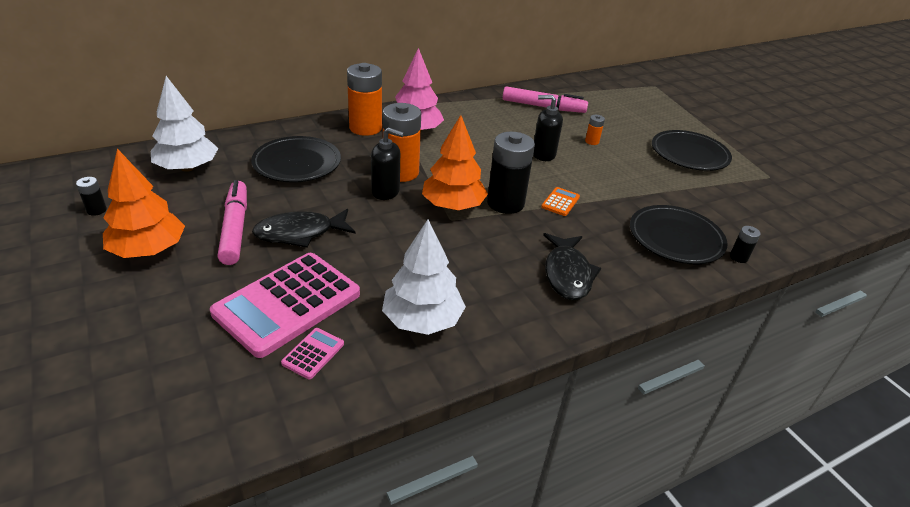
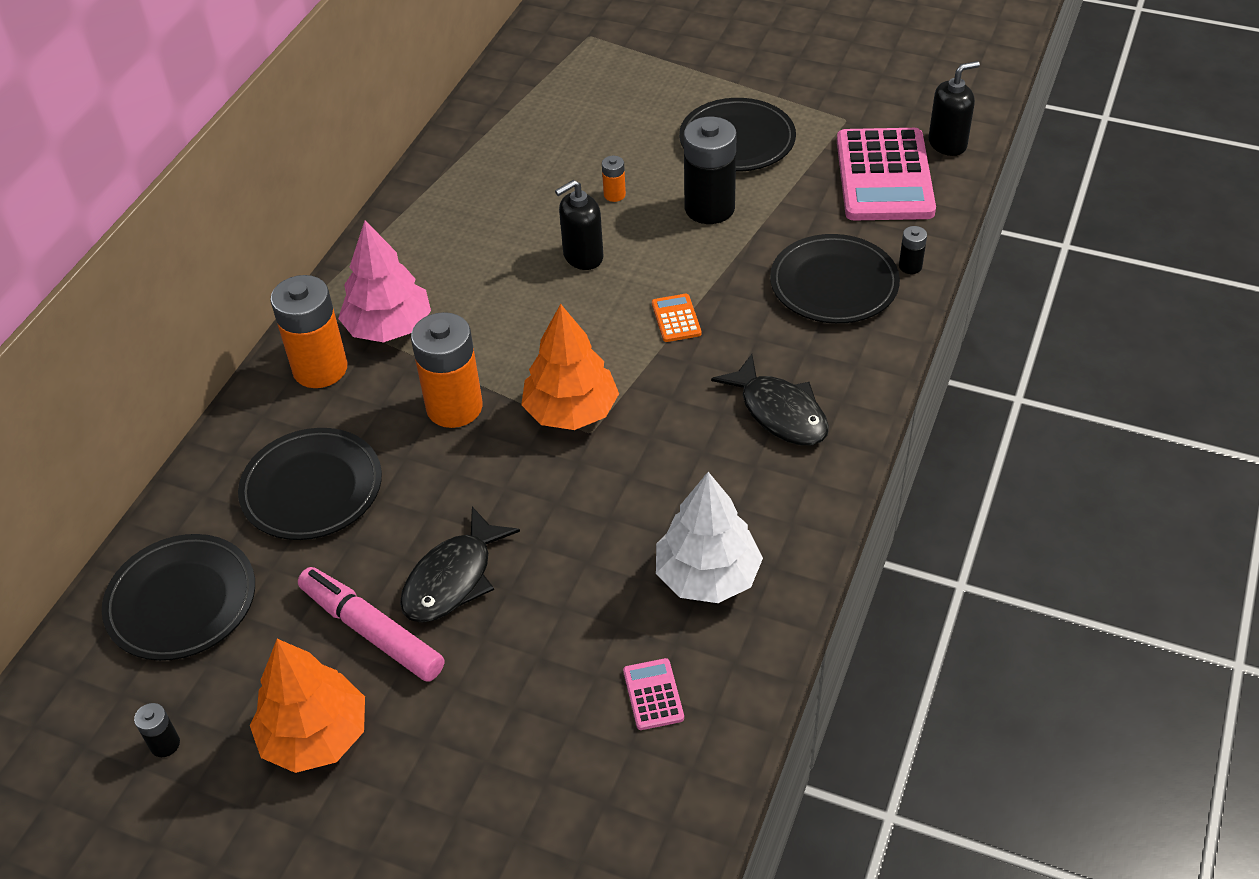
camera: 35 degrees left, 10 degrees up
(187, 168) = (182, 601): white tree -> black plate
(287, 304) = (557, 667): pink calculator -> pink calculator (884, 176)
(386, 192) = (473, 448): black soap dispenser -> black soap dispenser (947, 144)
(505, 203) = (622, 364): black battery -> black battery (709, 208)
(543, 107) = (497, 171): pink marker -> none

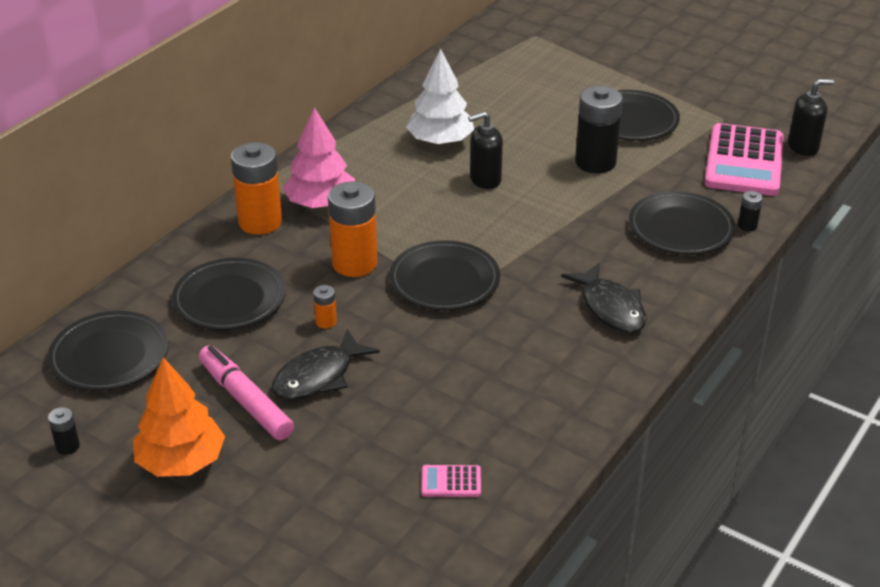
camera: 10 degrees right, 10 degrees down
(571, 411) = (444, 281): orange tree -> black plate
(614, 195) = (522, 142): orange battery -> orange battery (326, 322)
(653, 694) = (451, 482): pink calculator -> pink calculator turned 90 degrees counterclockwise
(676, 318) = (546, 232): orange calculator -> none
(707, 576) = (518, 409): white tree -> white tree (440, 141)

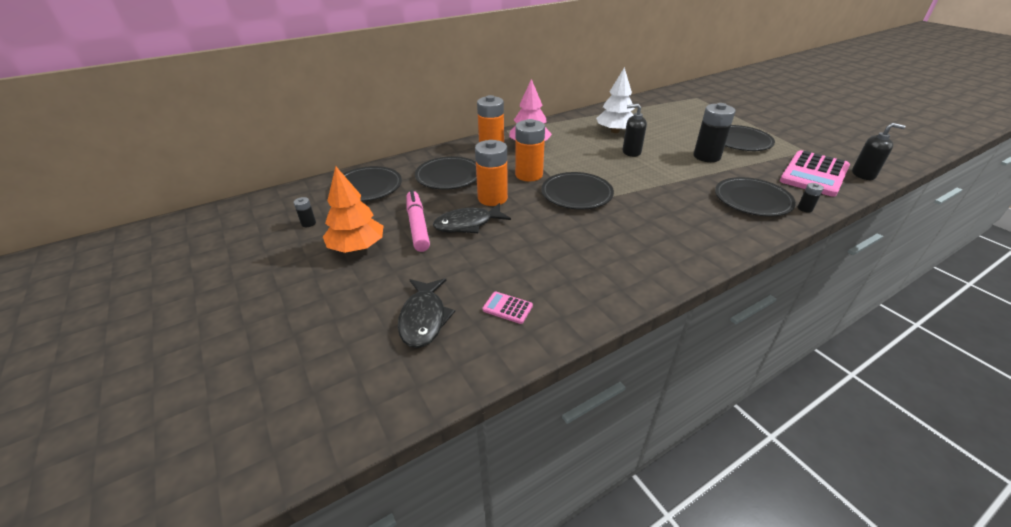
camera: 25 degrees right, 0 degrees up
(326, 322) = (492, 198): orange battery -> orange battery, size x2.26
(610, 308) = (680, 233): black fish -> black fish (424, 318)

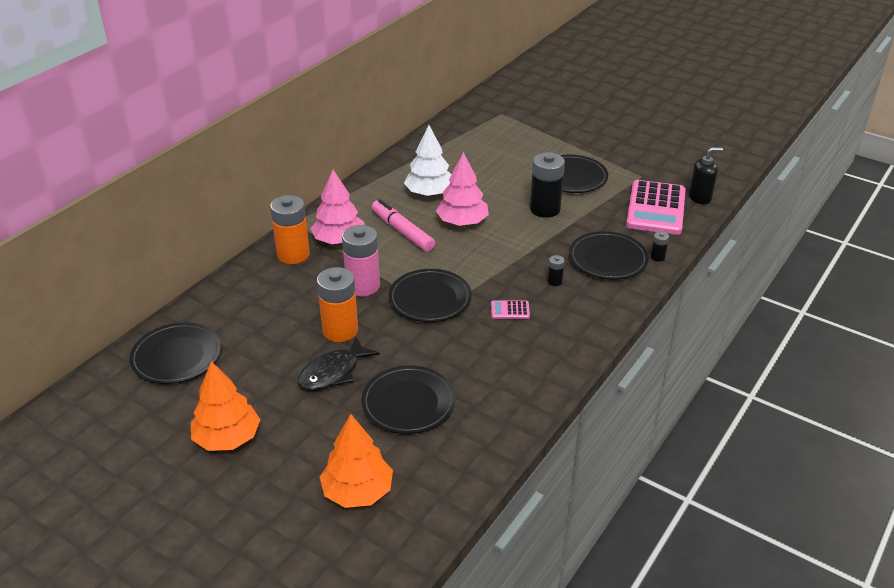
camera: 25 degrees left, 0 degrees up
(308, 223) = (142, 426): black battery -> black battery (554, 281)
(418, 226) = (278, 391): pink marker -> pink marker (402, 231)
(424, 318) = (357, 491): black fish -> orange tree
(449, 176) = (268, 313): black plate -> black plate (408, 403)
(507, 308) = (431, 454): pink calculator -> pink calculator (510, 310)
(529, 175) = (363, 286): orange battery -> pink battery
(631, 152) = (462, 222): black soap dispenser -> pink tree

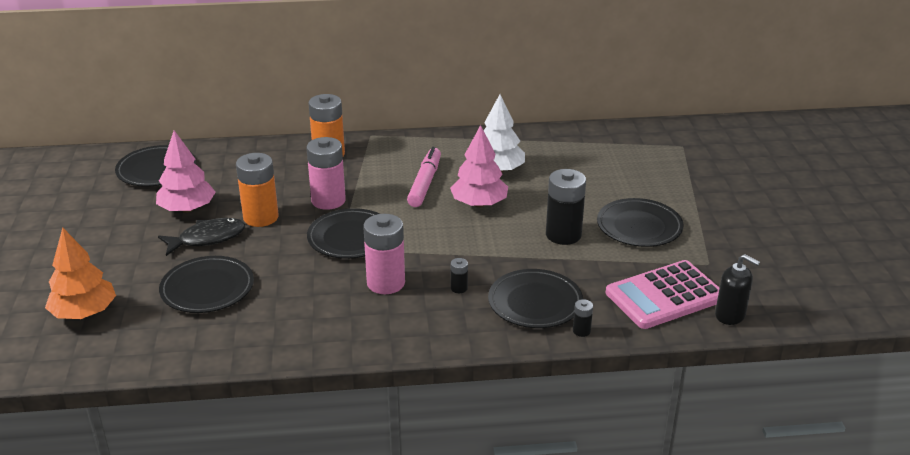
camera: 50 degrees right, 5 degrees down
(227, 438) = (91, 231): orange tree -> none
(333, 372) = (207, 238): black fish -> black fish turned 150 degrees clockwise
(339, 240) = (373, 163): pink tree -> pink tree (187, 209)
(510, 310) = (386, 283): pink calculator -> pink battery

